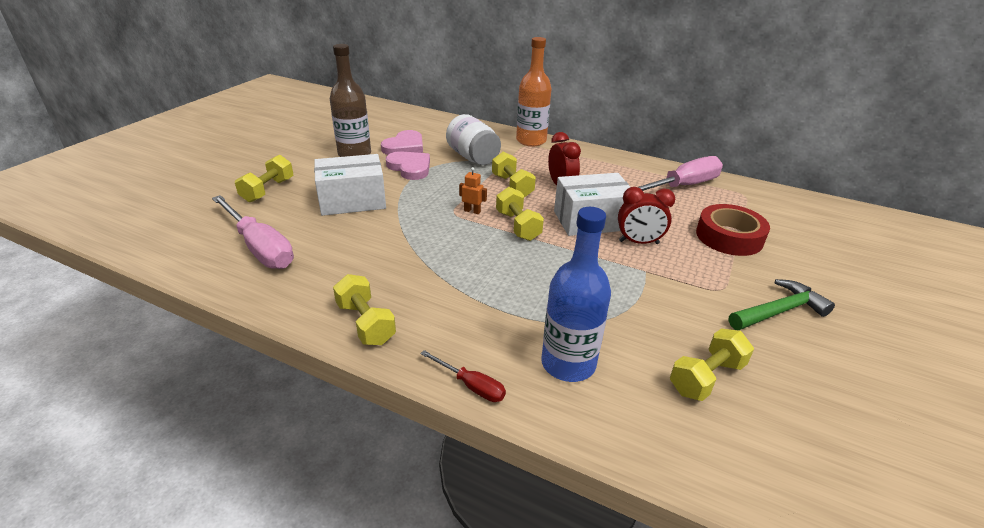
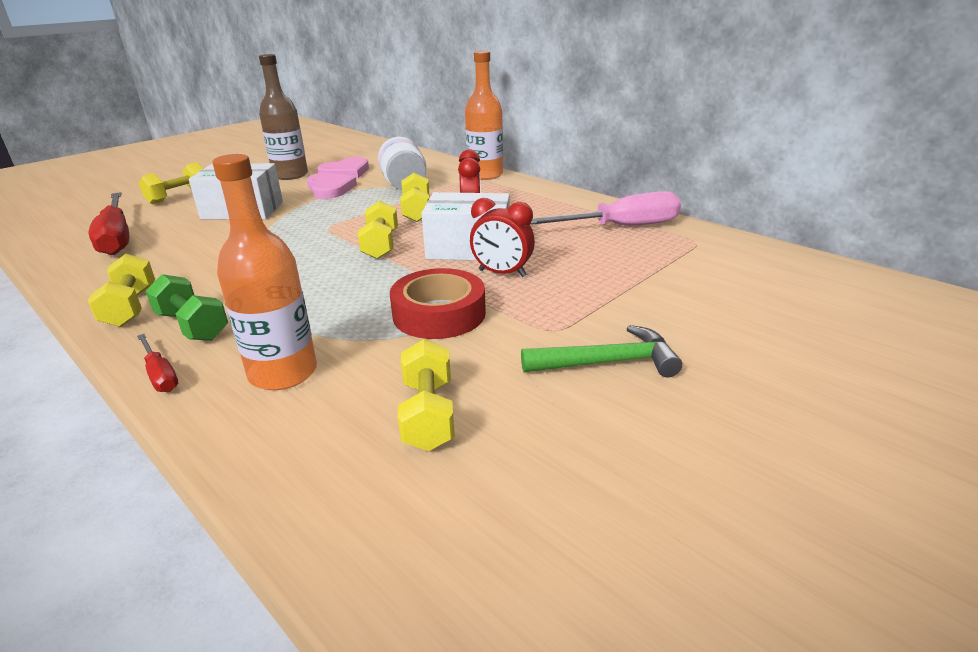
camera: 20 degrees right, 5 degrees down
(259, 247) = (117, 238): pink screwdriver -> red screwdriver
(445, 333) = (192, 326): none -> green dumbbell
(472, 211) = (348, 228): orange robot -> none
(568, 364) = (283, 373): blue bottle -> orange bottle
(706, 377) = (428, 414): yellow dumbbell -> yellow dumbbell turned 75 degrees counterclockwise
(729, 237) = (626, 280): red tape -> red tape (439, 314)

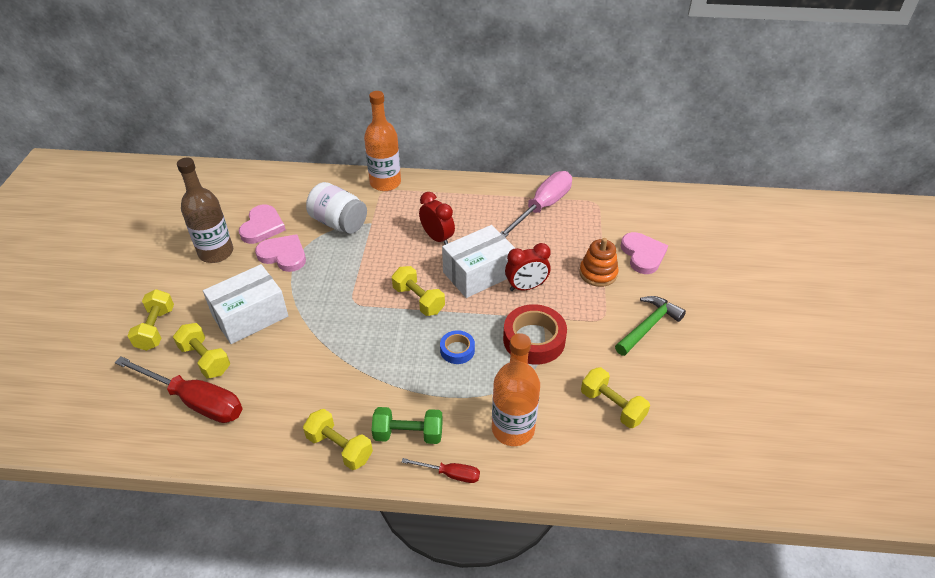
camera: 40 degrees left, 15 degrees up
(349, 289) = (457, 350): none -> blue tape
(416, 211) = (393, 251): yellow dumbbell -> yellow dumbbell (205, 359)
(609, 293) = (598, 273): none -> orange stacking toy
(700, 299) = (643, 255): none -> pink heart

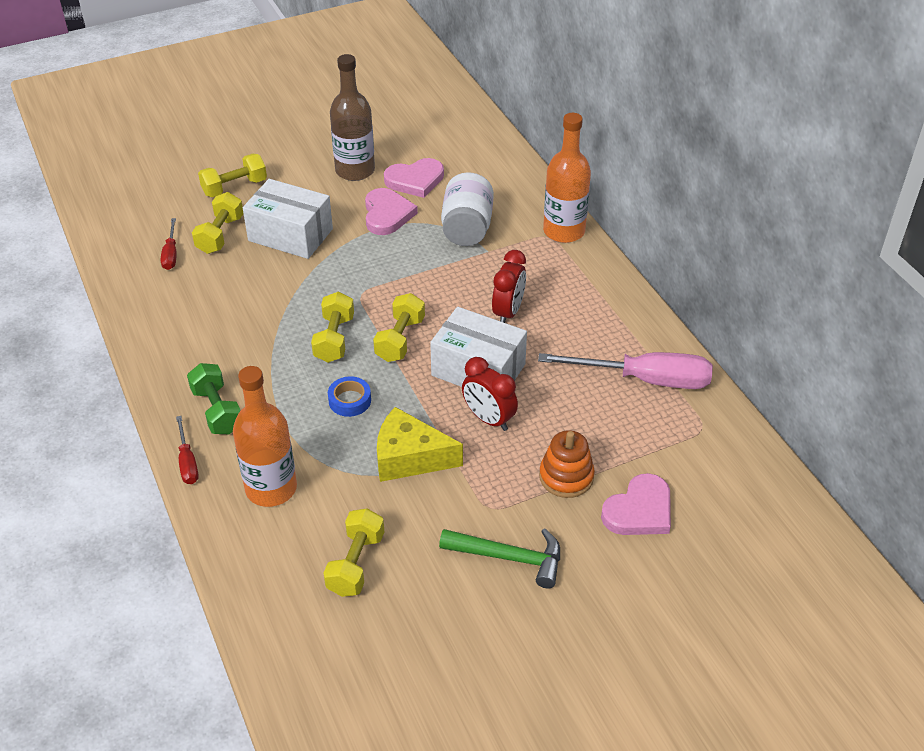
camera: 60 degrees right, 0 degrees up
(195, 401) = (171, 254): red screwdriver -> red screwdriver, size x0.49
(339, 447) = (174, 370): yellow dumbbell -> yellow dumbbell (334, 339)
(534, 340) = (409, 458): red tape -> yellow cheese

